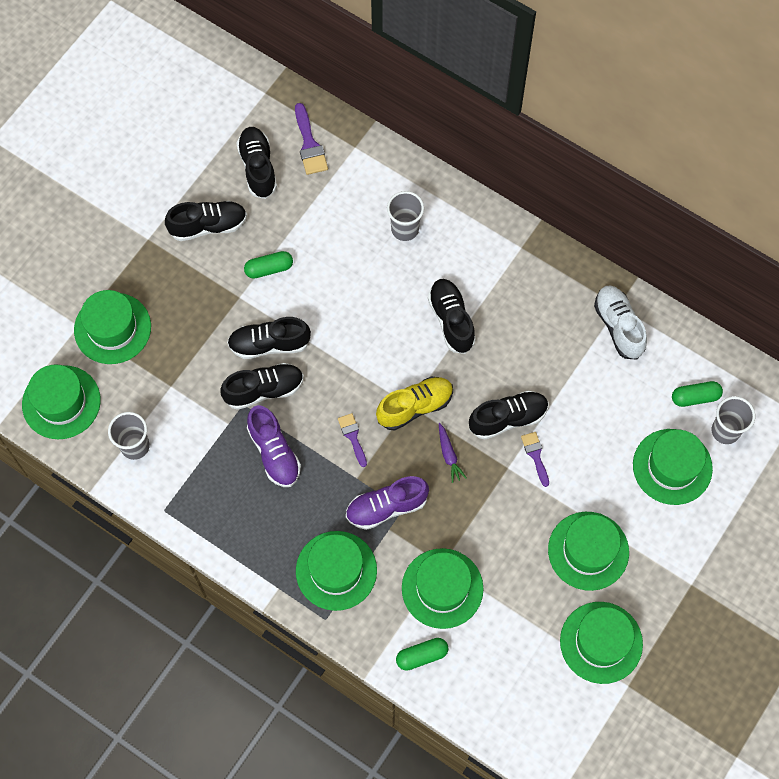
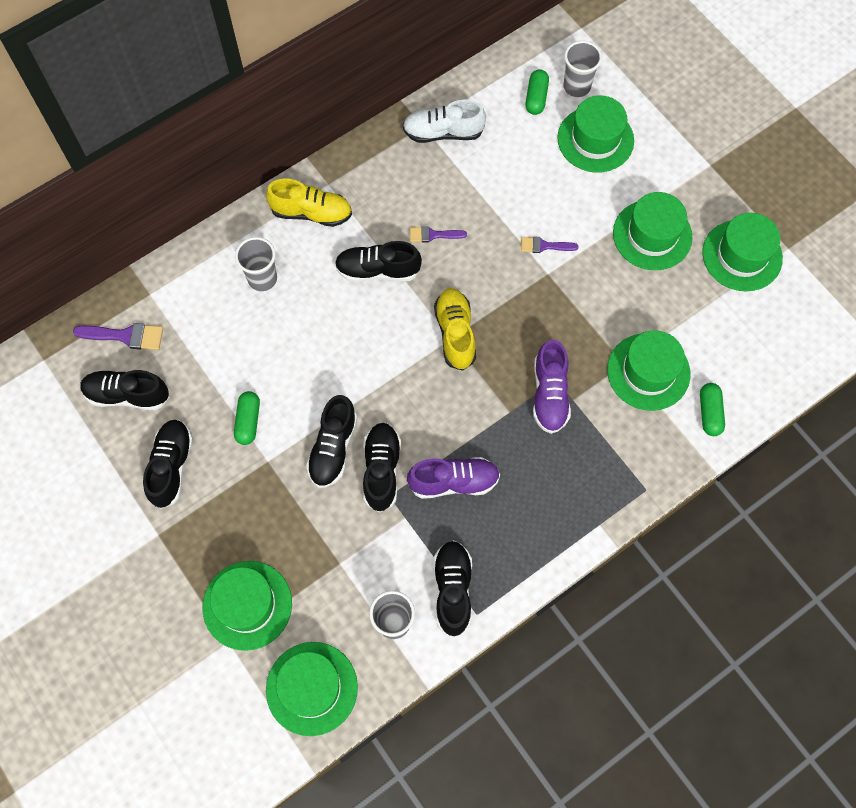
camera: 70 degrees left, 0 degrees up
(336, 570) = (599, 463): green hat -> none
(353, 437) = (465, 401): purple brush -> purple brush (433, 235)
(449, 455) = (516, 320): purple carrot -> none
(486, 244) = (311, 212): none -> yellow shoe
(508, 418) = (498, 256): black shoe -> black shoe (452, 590)

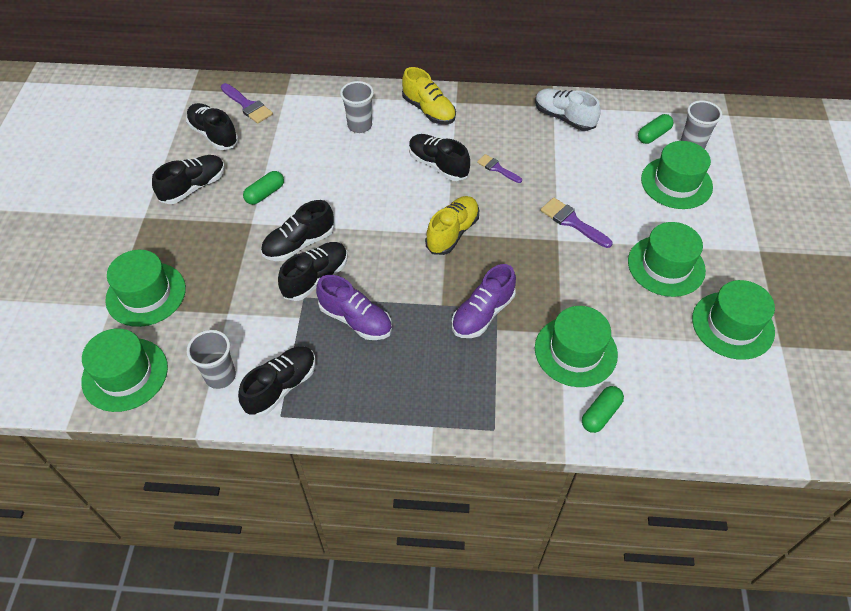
camera: 40 degrees right, 15 degrees down
(544, 246) = (572, 222): purple brush -> purple brush, size x1.51

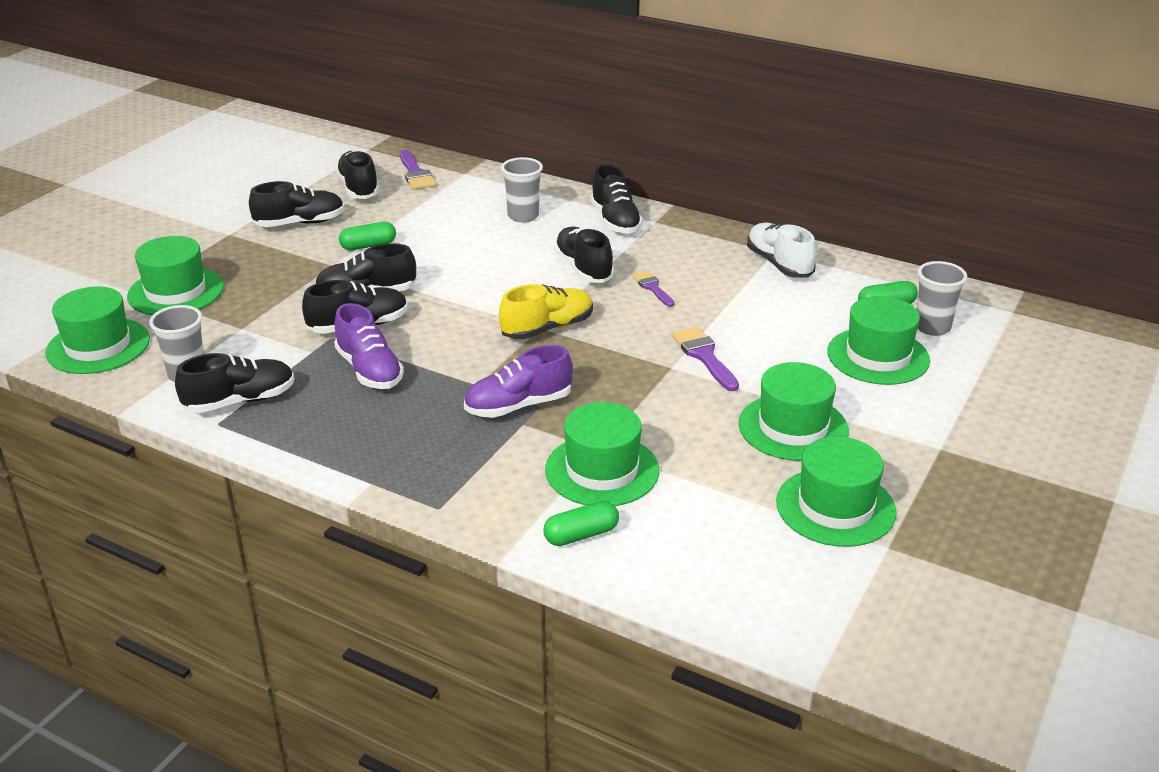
camera: 25 degrees right, 20 degrees down
(429, 110) = (615, 221): yellow shoe -> black shoe

